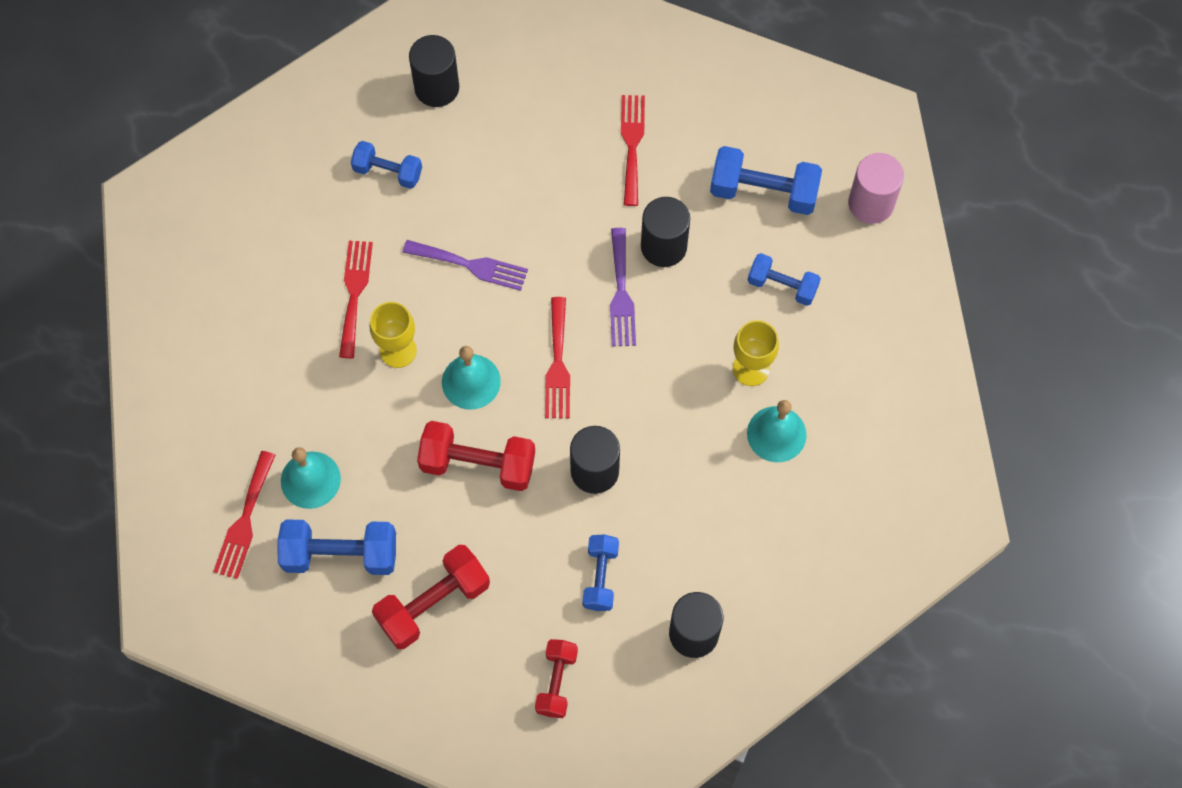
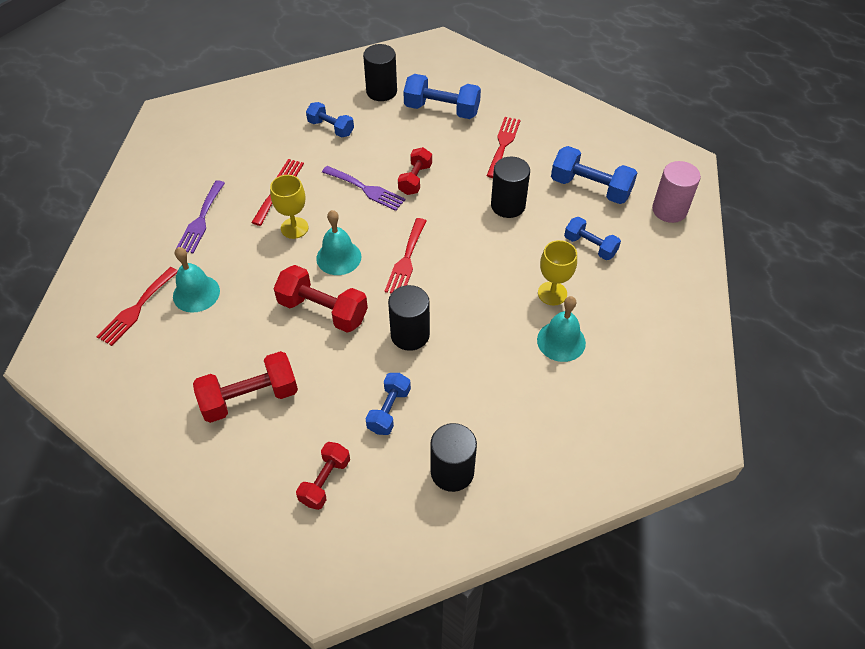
camera: 15 degrees right, 15 degrees down
(340, 554) = (195, 347): blue dumbbell -> blue dumbbell (441, 110)
(531, 233) = (415, 179): none -> red dumbbell
(621, 293) = (468, 227): purple fork -> purple fork (201, 220)

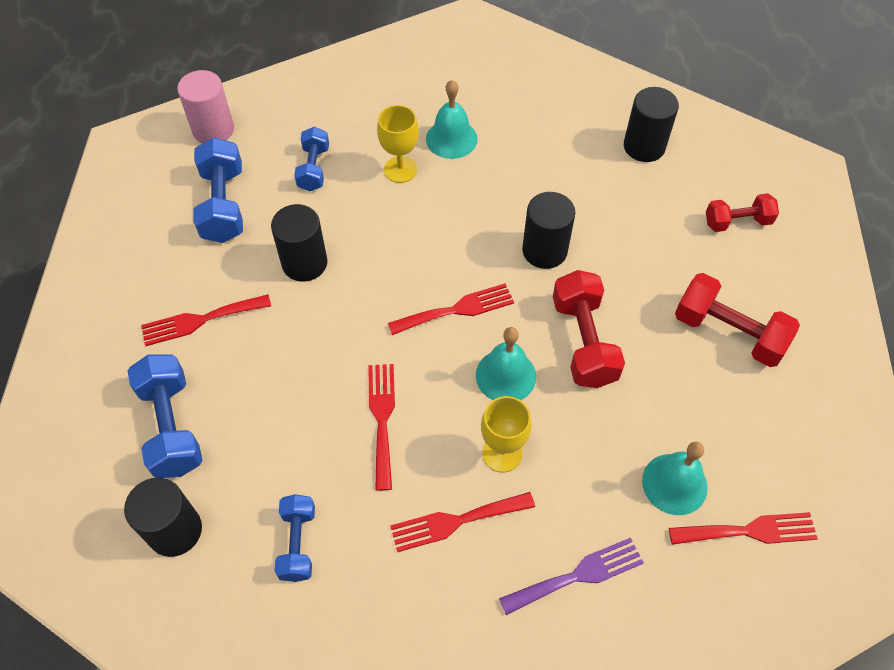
camera: 125 degrees left, 5 degrees up
(366, 189) = (382, 419): purple fork -> red fork
(389, 410) = (634, 219): blue dumbbell -> none
(415, 179) = (327, 377): red dumbbell -> none

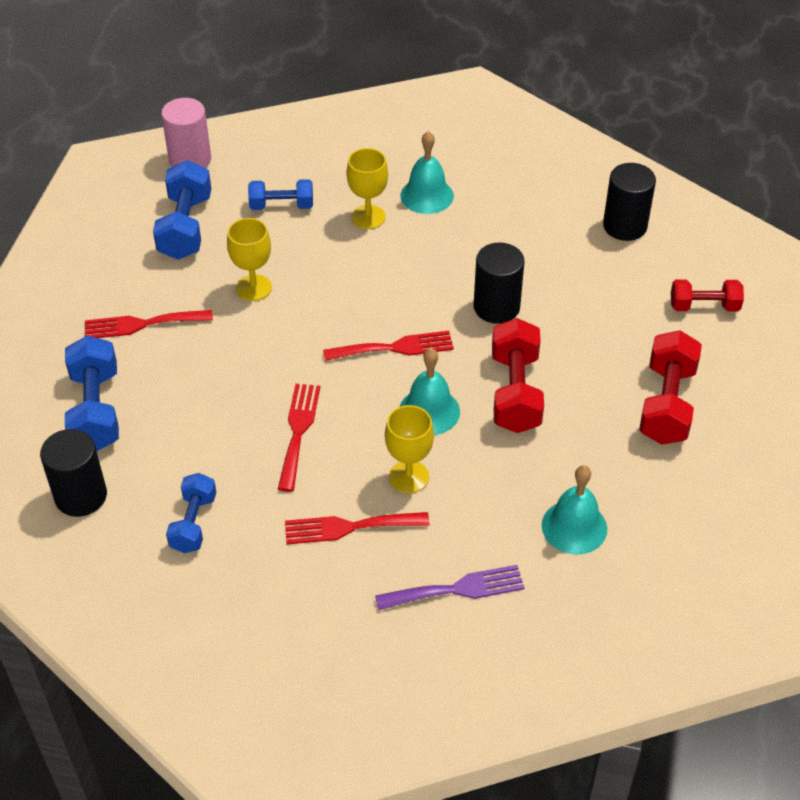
camera: 10 degrees right, 10 degrees down
(304, 263) = (253, 288): black cylinder -> yellow goblet
(314, 168) = (281, 206): blue dumbbell -> blue dumbbell turned 75 degrees clockwise
(728, 333) = (666, 404): red dumbbell -> red dumbbell turned 60 degrees clockwise
(749, 531) = (638, 577): red fork -> none

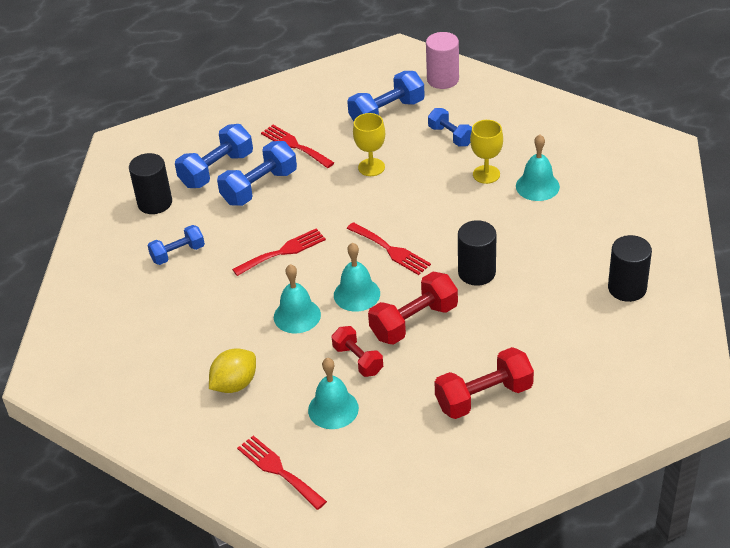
camera: 55 degrees right, 5 degrees down
(171, 391) = (259, 187): none -> blue dumbbell
(349, 527) = (235, 314): red fork -> red fork (278, 470)
(409, 477) = (297, 315): yellow goblet -> turquoise bell
(457, 589) = (235, 384): purple fork -> yellow lemon
(704, 306) = (597, 368): red dumbbell -> red dumbbell (358, 360)

